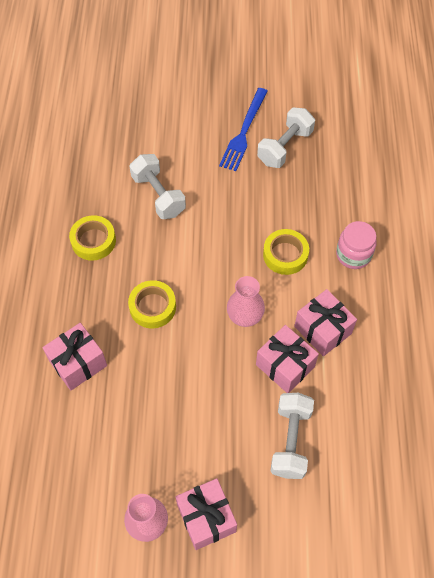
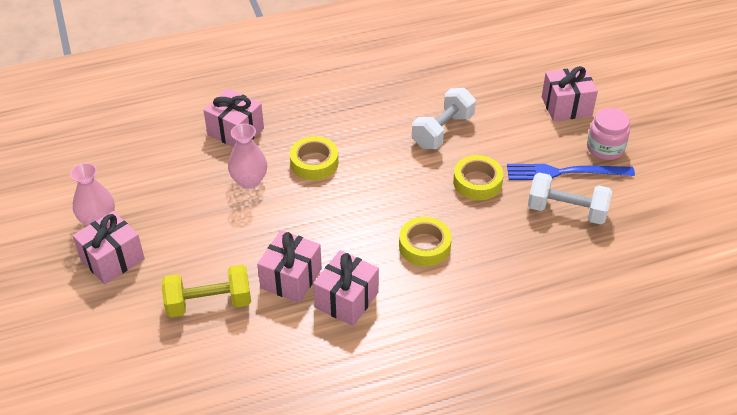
camera: 70 degrees right, 15 degrees down
(93, 241) = (366, 103): yellow tape -> yellow tape (477, 182)
(170, 100) = (566, 106): none -> pink gift
(245, 317) = (334, 232): pink vase -> pink vase (249, 181)
(290, 441) = (209, 303): white dumbbell -> yellow dumbbell
(353, 255) = (456, 305): pink jar -> pink jar (605, 148)

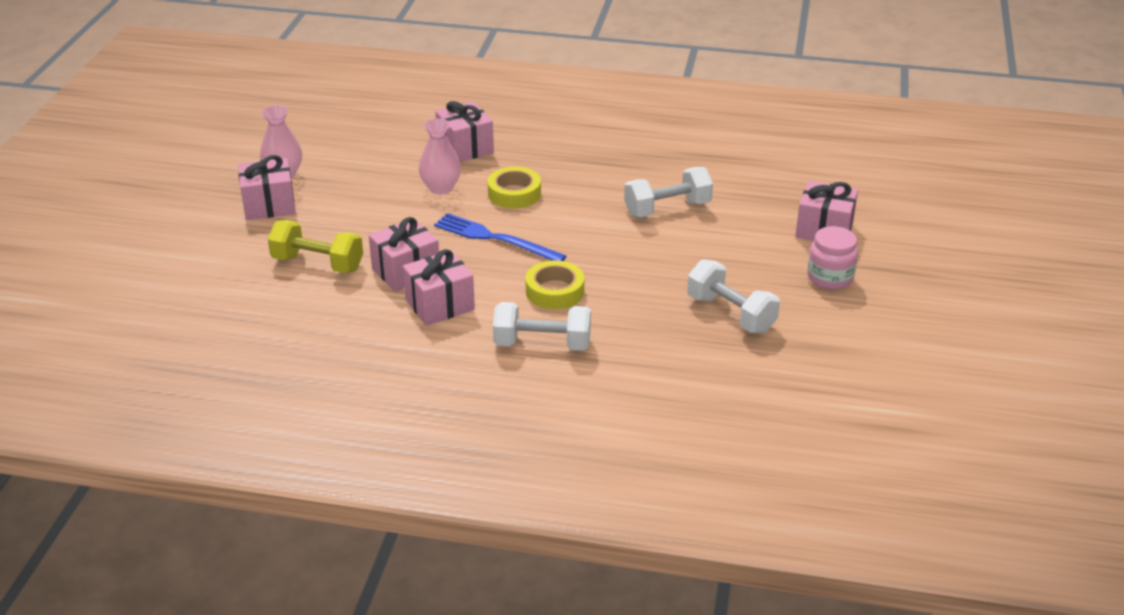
camera: 30 degrees right, 10 degrees down
(457, 302) = (542, 344): none -> white dumbbell
(477, 182) = (660, 260): yellow tape -> none
(564, 172) = (762, 283): blue fork -> blue fork (495, 238)

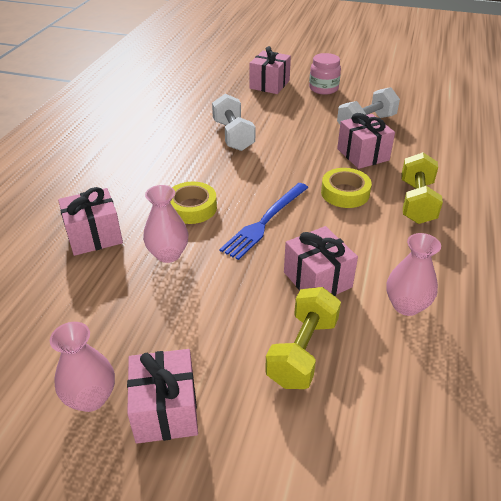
camera: 85 degrees left, 5 degrees up
(369, 323) = (406, 305): none -> pink vase
(440, 305) = (370, 257): pink gift -> pink gift (363, 154)
(542, 344) = (417, 202): white dumbbell -> yellow dumbbell

